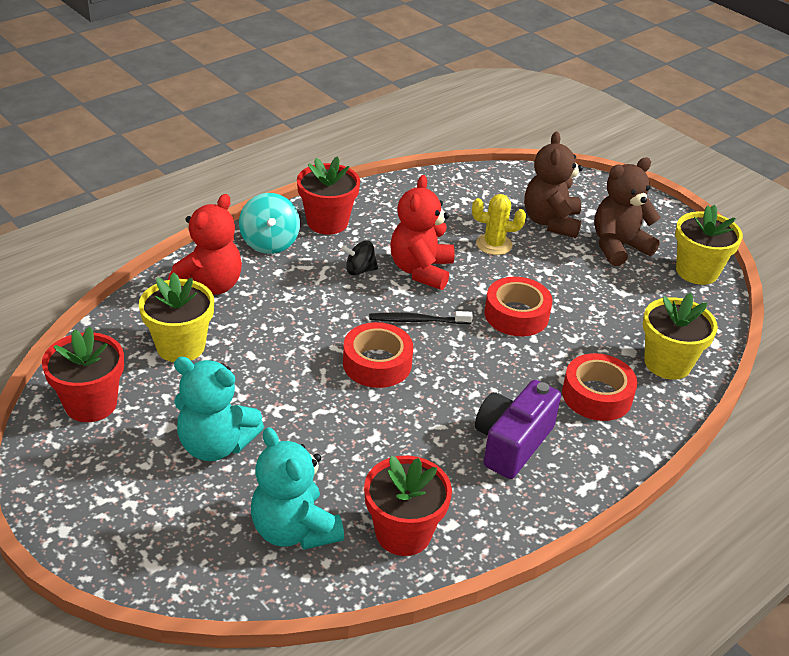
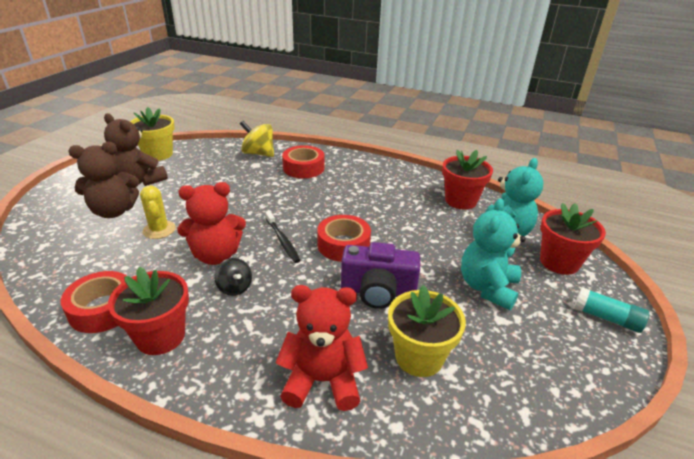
camera: 115 degrees left, 5 degrees down
(89, 517) = (606, 318): none -> turquoise glue stick
(91, 404) = (534, 380): red flower pot -> red flower pot (559, 262)
(216, 445) = (487, 287): turquoise teddy bear -> turquoise teddy bear turned 150 degrees counterclockwise
(269, 243) = (221, 366): turquoise spinning top -> none
(512, 443) = (365, 184): purple camera -> purple camera (378, 291)
(516, 315) = (246, 204): red tape -> red tape (103, 309)
(667, 363) = (258, 153): yellow flower pot -> yellow spinning top

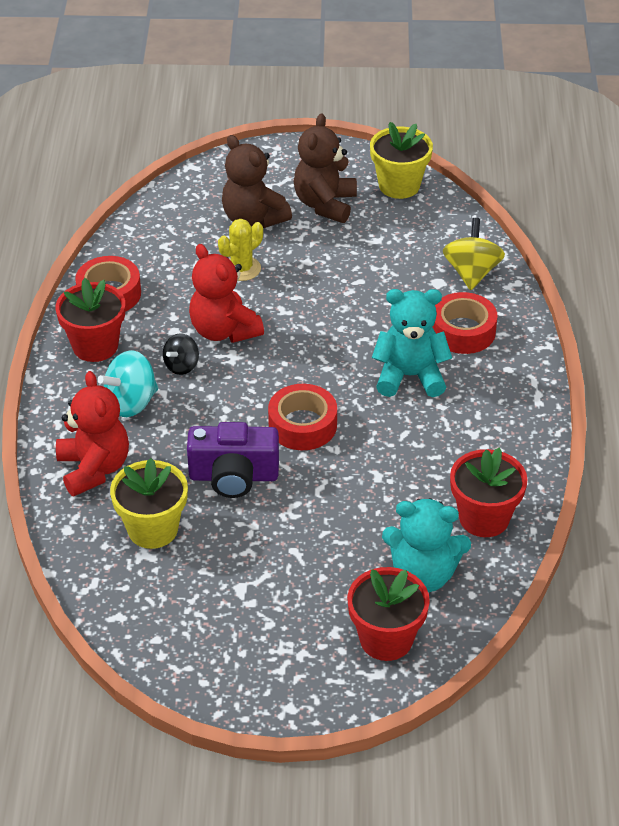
camera: 70 degrees right, 10 degrees up
(254, 330) = (131, 403): none -> turquoise spinning top
(282, 241) = (280, 372): black toothbrush -> none
(378, 291) = (233, 476): purple camera -> purple camera turned 75 degrees counterclockwise
(487, 287) = (291, 570): turquoise teddy bear -> turquoise teddy bear (410, 376)
(606, 318) = (292, 686): turquoise glue stick -> none

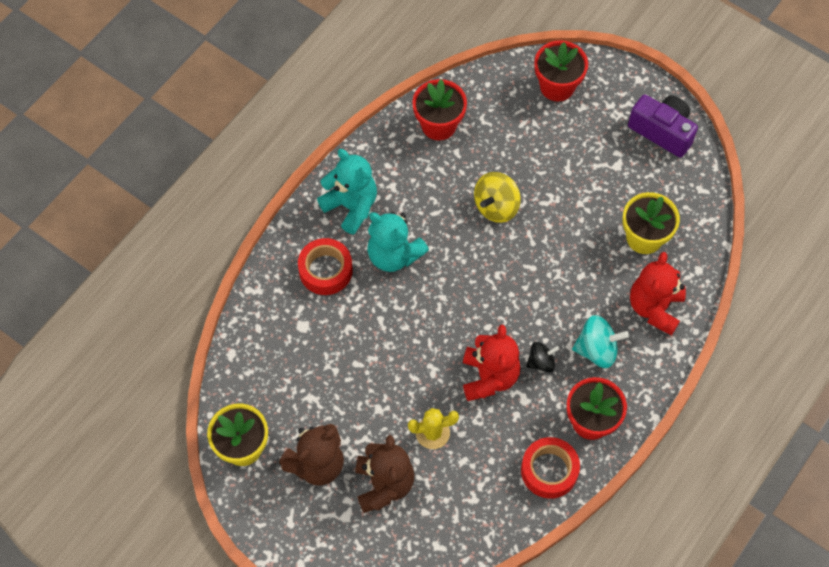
camera: 145 degrees left, 20 degrees up
(233, 476) = (568, 246): purple camera -> purple camera (662, 131)
(302, 425) = (495, 259): red tape -> none
(423, 575) = (505, 111): turquoise teddy bear -> turquoise teddy bear (351, 206)
(471, 273) = (271, 319): yellow spinning top -> yellow spinning top (496, 206)

